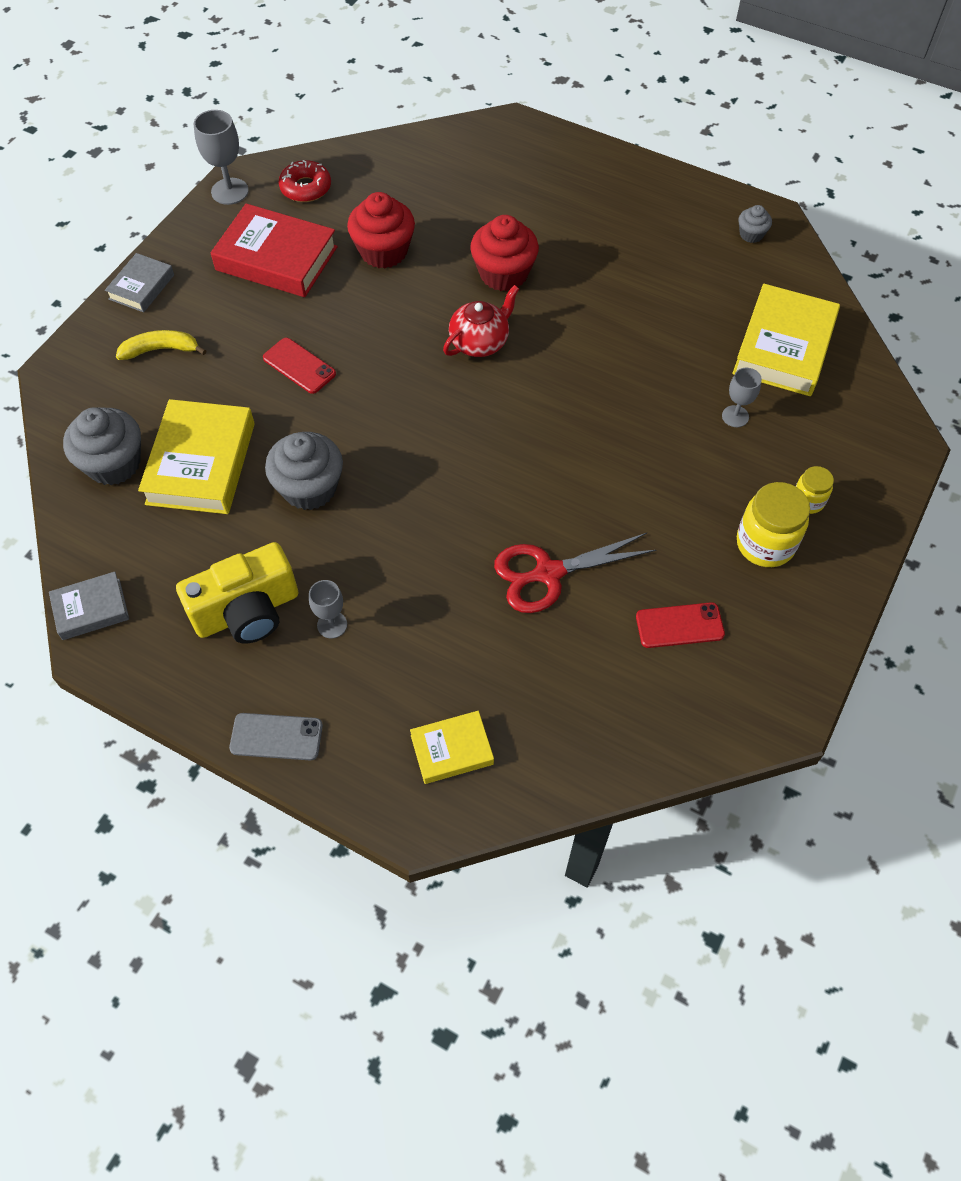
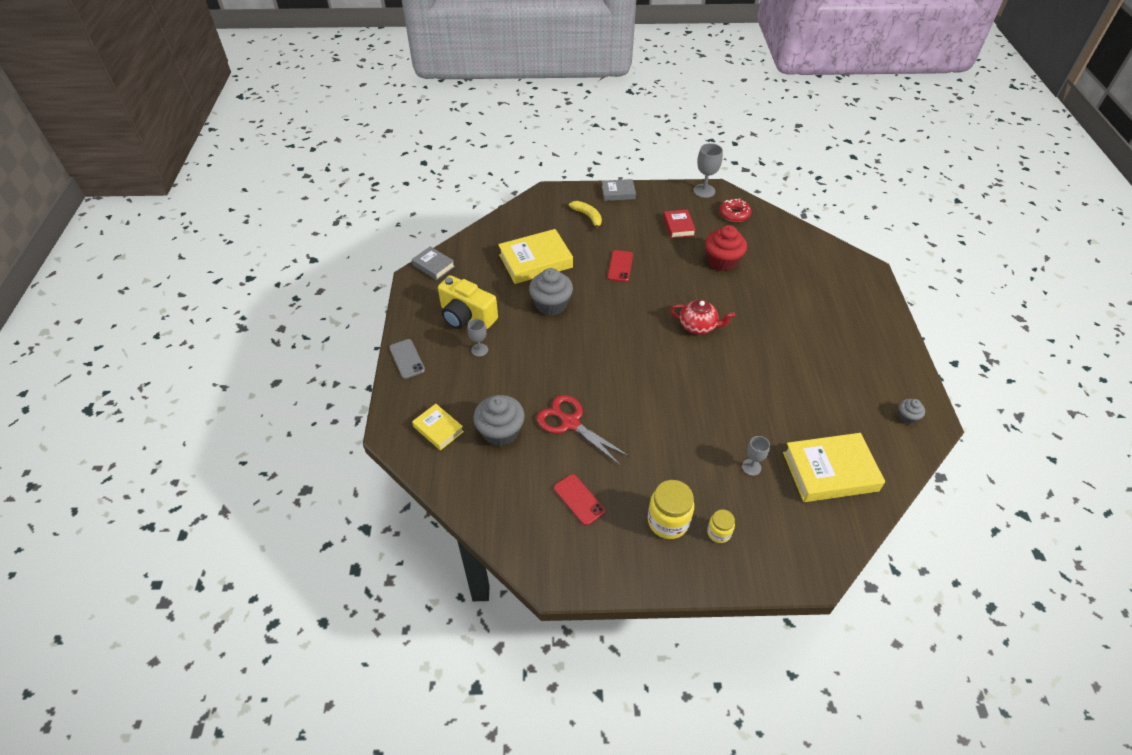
camera: 60 degrees right, 10 degrees down
(114, 463) = (513, 234): grey cupcake -> grey cupcake (500, 431)
(276, 258) = (678, 226): red book -> red book, size x0.55
(503, 274) = (755, 315): red cupcake -> none

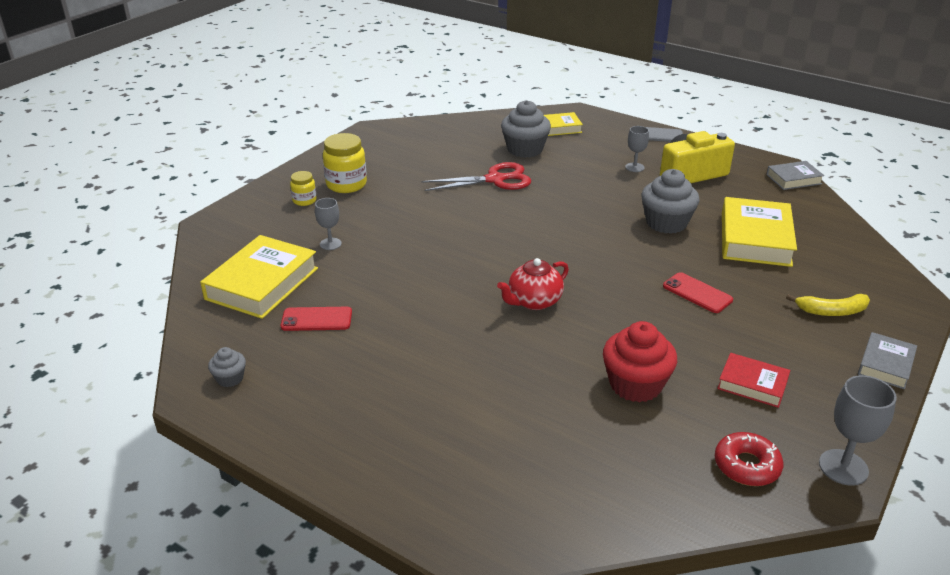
camera: 125 degrees right, 15 degrees down
(579, 499) = (418, 158): red phone -> red phone (316, 319)

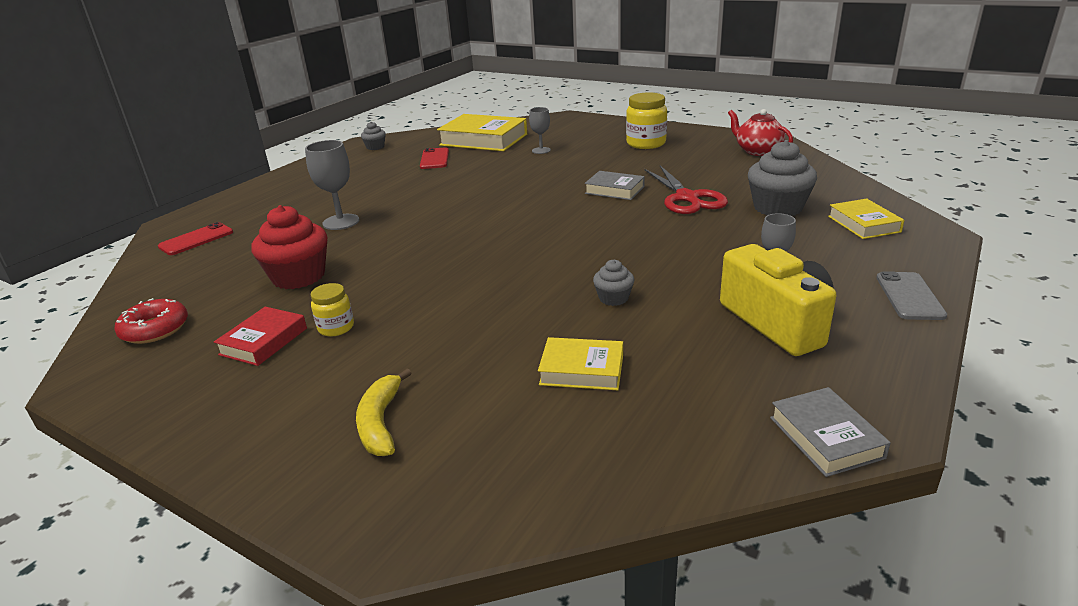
camera: 90 degrees right, 5 degrees down
(304, 200) = (611, 135): yellow jar -> yellow jar (336, 328)
(534, 301) = (444, 228): red teapot -> red teapot (758, 151)
(666, 223) = (613, 298): grey cupcake -> grey cupcake, size x0.51
(697, 293) = (444, 315): red phone -> red phone (196, 239)
(755, 239) = (582, 370): yellow book -> yellow book, size x0.55
(843, 467) = (105, 388): grey goblet -> grey goblet (341, 222)
(885, 365) = (243, 456): grey book -> grey book (614, 190)

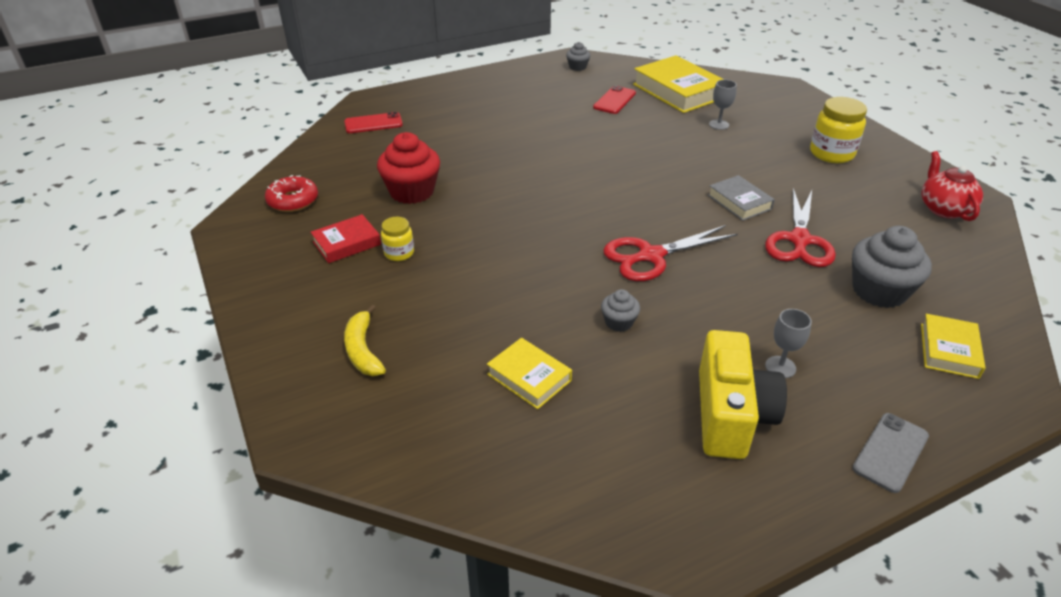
camera: 30 degrees right, 10 degrees up
(341, 222) = (483, 146): grey goblet -> none
(381, 423) = (363, 350): yellow banana -> yellow banana turned 45 degrees counterclockwise
(586, 245) = (650, 256): none -> red scissors
(825, 437) = (648, 536): grey book -> none

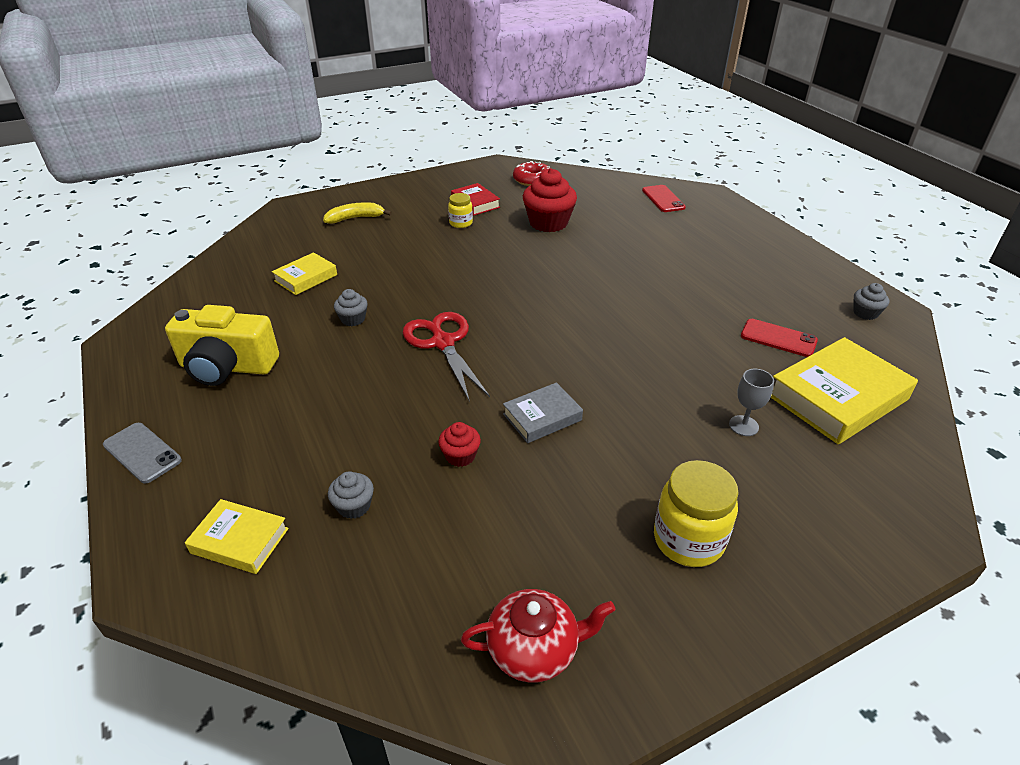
camera: 90 degrees right, 0 degrees up
(780, 367) = (267, 404): grey goblet -> none
(799, 240) = (460, 456): red scissors -> red cupcake
(879, 291) = (354, 506): grey cupcake -> grey cupcake, size x0.51

